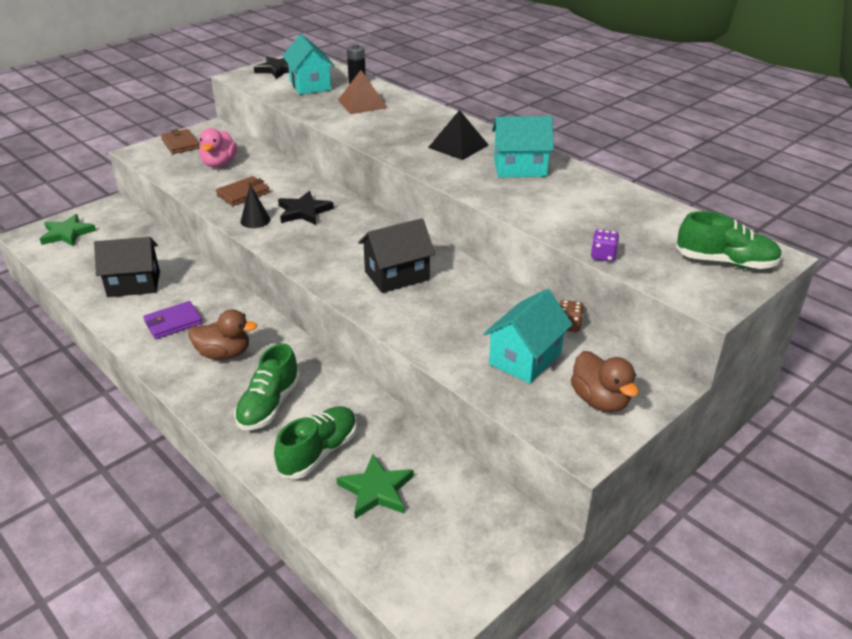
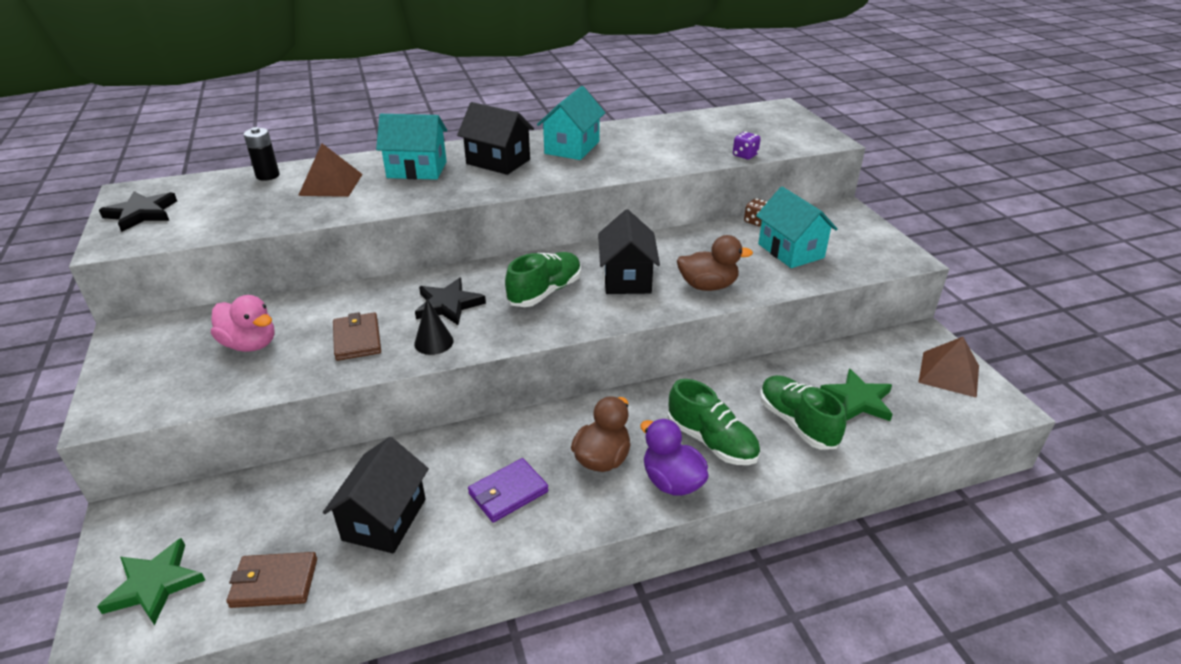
camera: 65 degrees left, 0 degrees up
(173, 323) = (508, 493): purple wallet -> purple wallet turned 60 degrees clockwise
(180, 144) = (139, 369): brown wallet -> brown wallet (274, 582)
(212, 394) = (672, 482): none -> purple duck
(310, 85) = (228, 203): turquoise house -> turquoise house (417, 170)
(458, 146) = (498, 161): black pyramid -> black house
(468, 562) = (949, 374): none -> brown pyramid
(600, 400) = (855, 237): brown duck -> brown duck (708, 286)
(725, 262) = (779, 122): green shoe -> green shoe (545, 292)

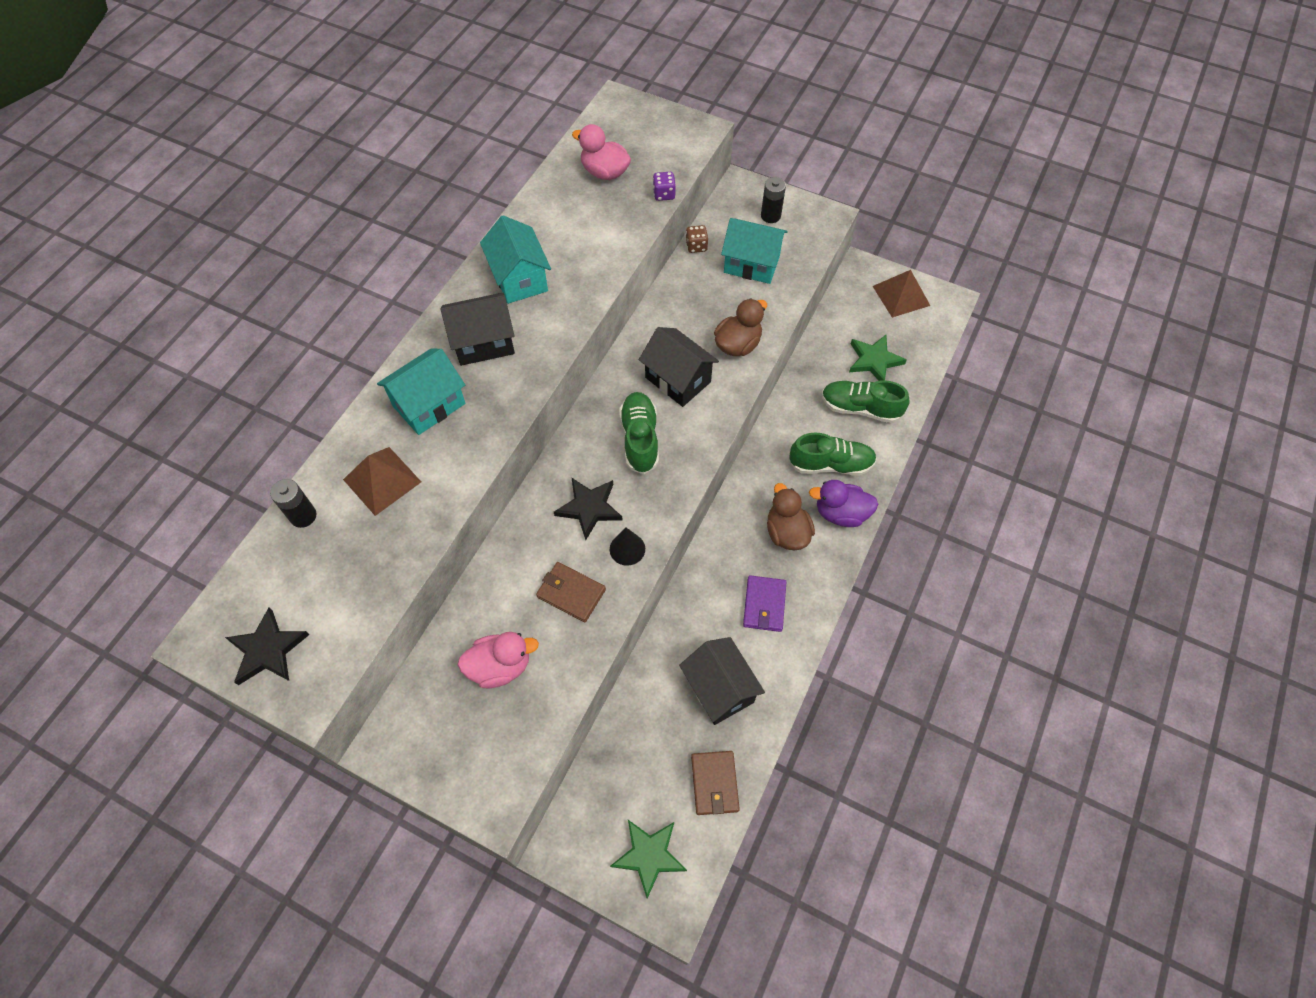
camera: 45 degrees left, 25 degrees up
(274, 582) = (714, 783): brown wallet -> brown wallet turned 45 degrees counterclockwise
(716, 130) = (604, 172): none -> pink duck
(849, 234) = (770, 216): none -> black battery

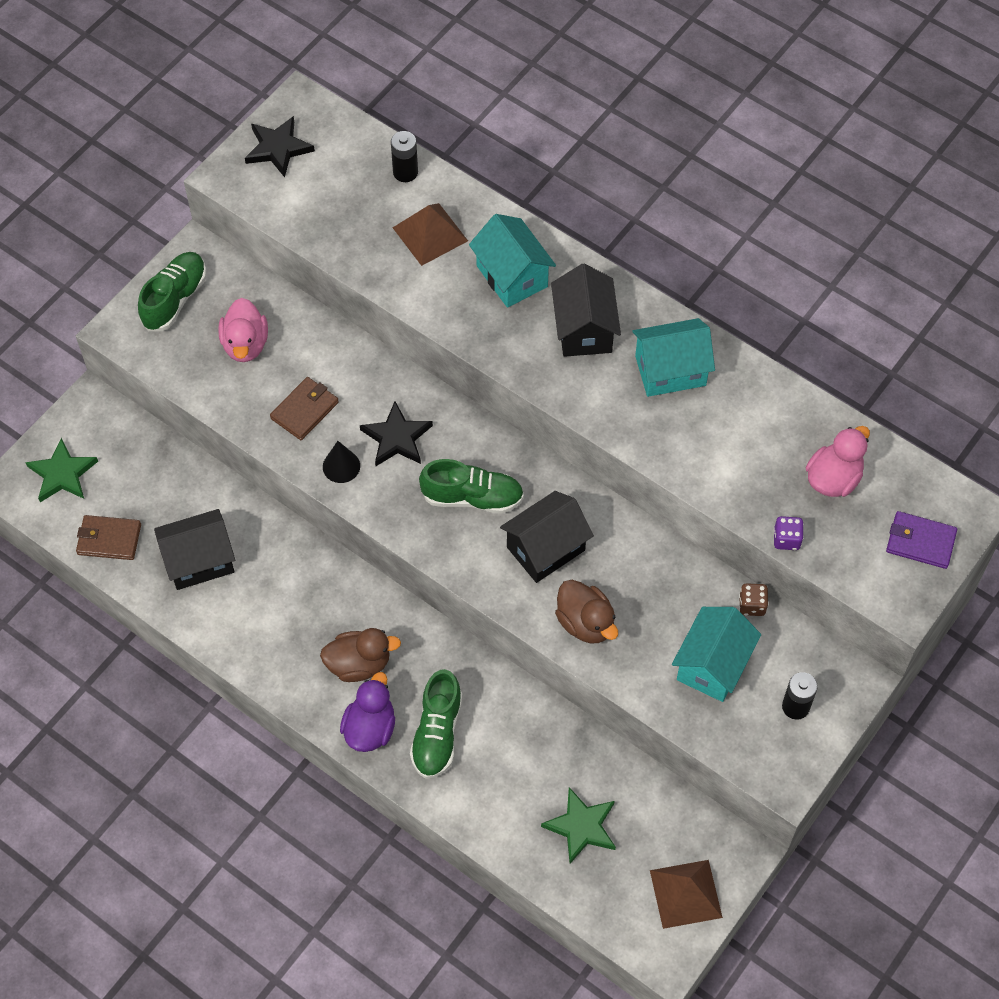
camera: 100 degrees right, 0 degrees up
(764, 605) = (278, 622): purple wallet -> purple wallet (920, 542)
(860, 408) = (510, 789): green shoe -> green shoe (175, 299)

